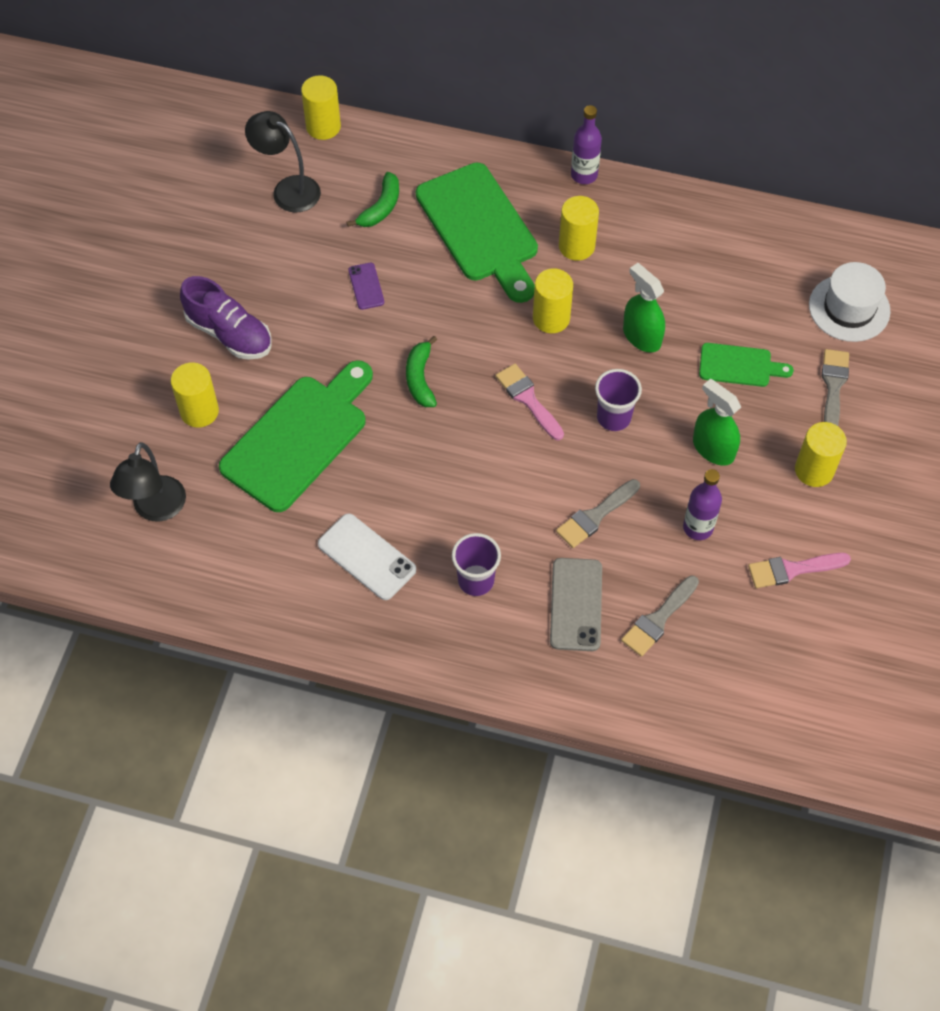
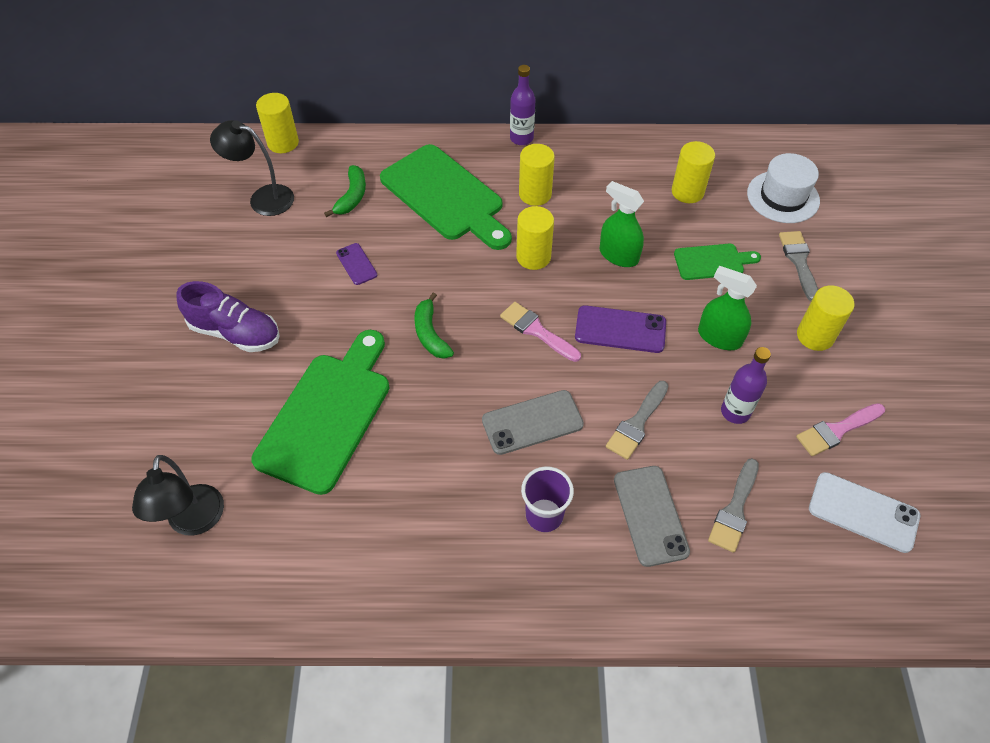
camera: 15 degrees left, 5 degrees down
(199, 411) = (220, 412): yellow cylinder -> yellow cylinder (687, 192)
(366, 557) = (427, 518): white phone -> white phone (863, 512)
(493, 491) = (532, 422): none -> grey phone
(614, 417) = (620, 330): purple cup -> purple phone

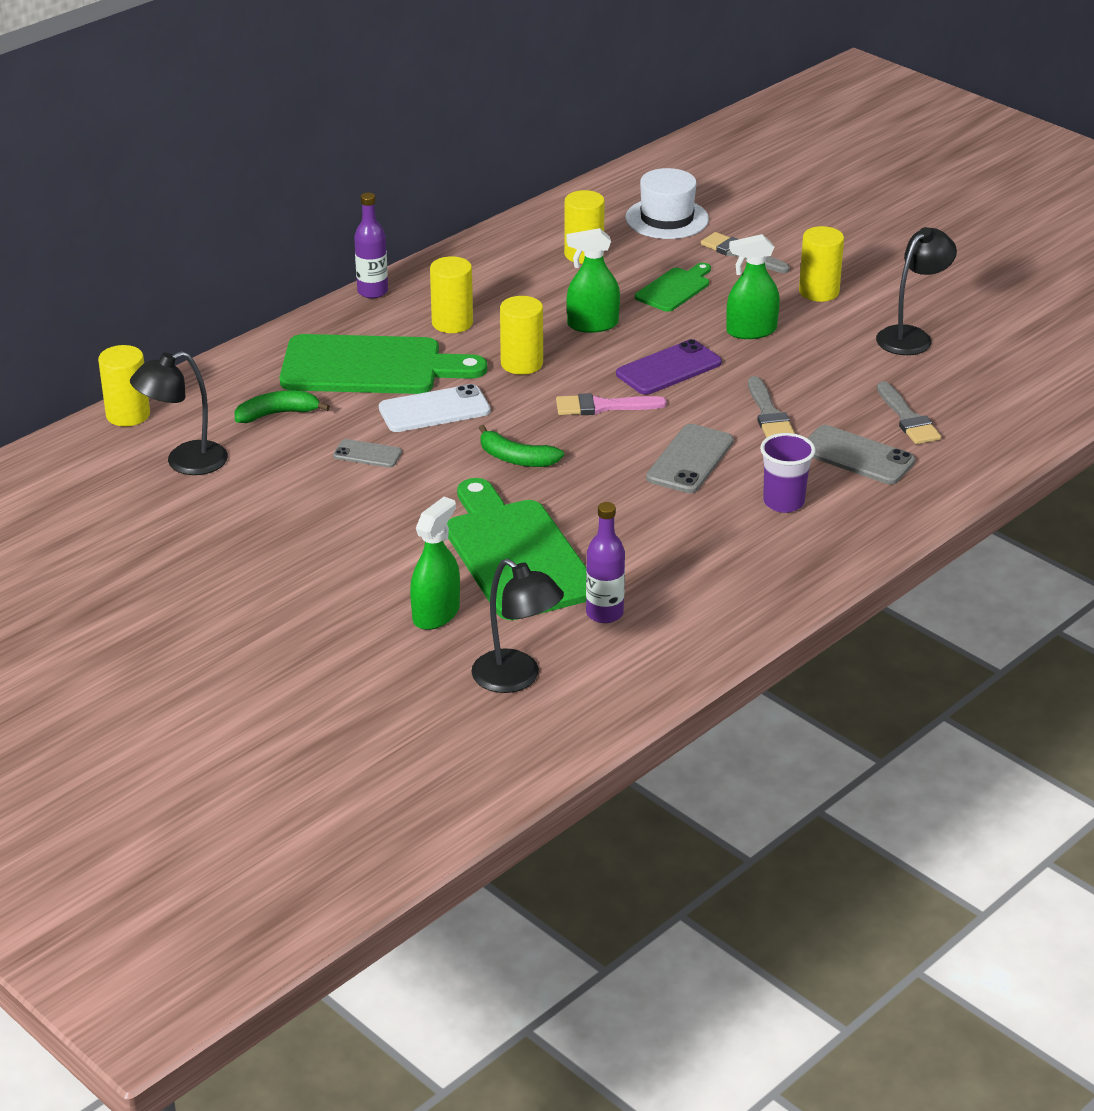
camera: 45 degrees left, 20 degrees down
(225, 425) = (436, 614): none -> green spray bottle
(235, 332) = (334, 559): purple shoe -> none
(352, 196) = (277, 414): green banana -> green banana turned 75 degrees counterclockwise
(356, 264) = (367, 454): purple phone -> grey phone
(735, 412) = (828, 366): purple bottle -> purple bottle (604, 613)
(836, 430) = (911, 336): pink brush -> black lamp
(863, 512) = (990, 369): white phone -> white phone (434, 410)

